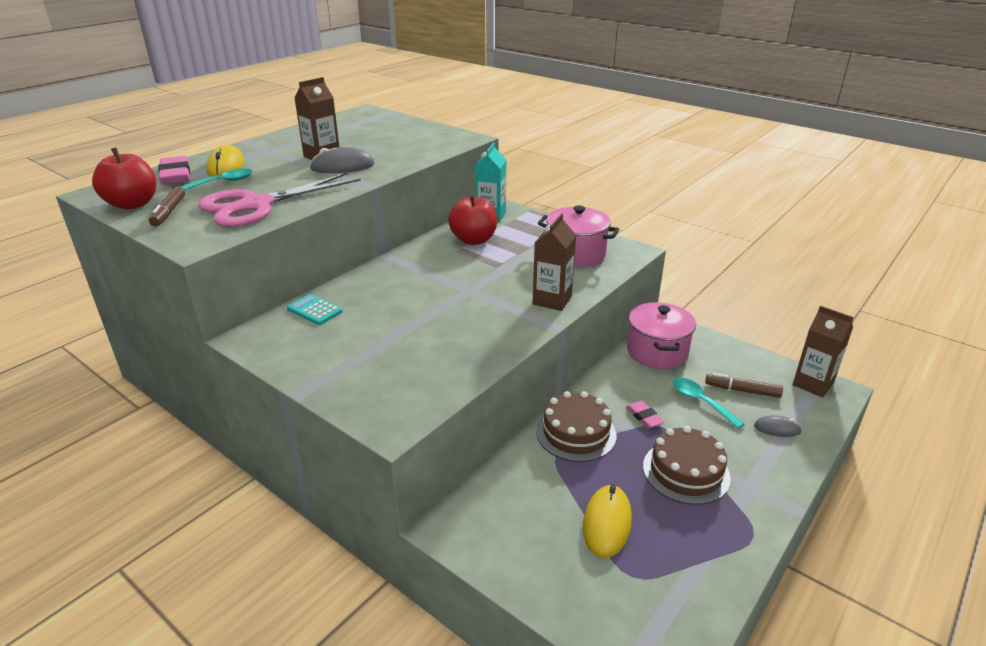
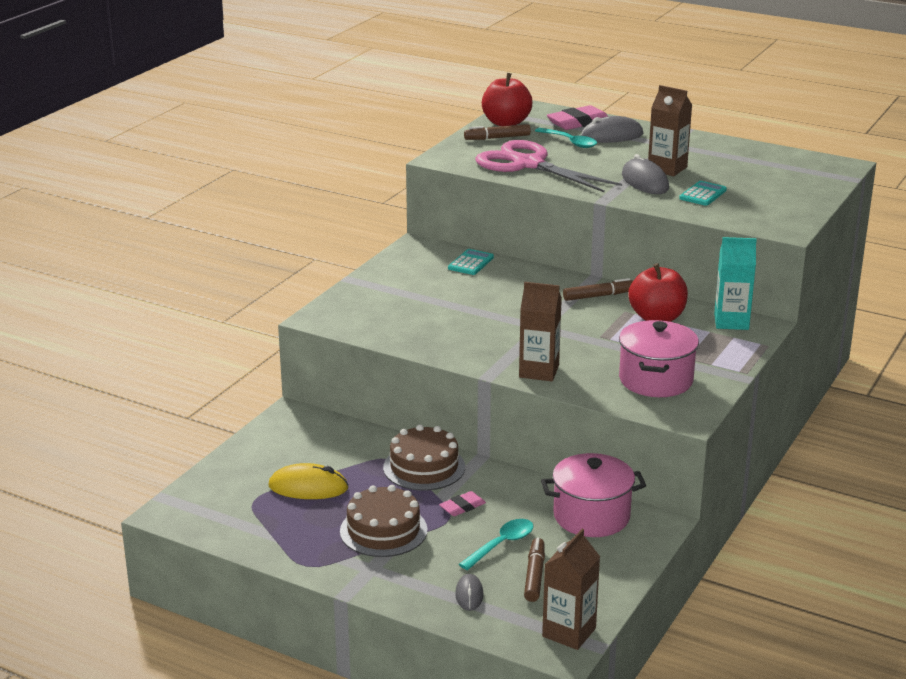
camera: 80 degrees right, 5 degrees down
(226, 166) = (611, 136): yellow mouse -> grey mouse
(385, 152) = (703, 194): none -> turquoise calculator
(422, 257) = (598, 296): none -> brown marker

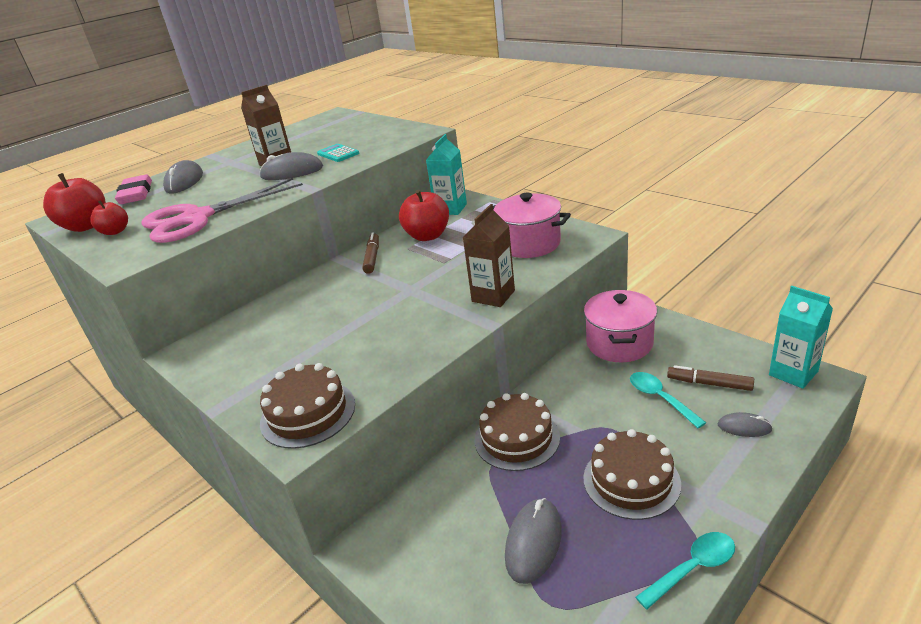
camera: 70 degrees left, 5 degrees up
(308, 487) = (533, 542): yellow mouse -> grey mouse
(350, 316) = (308, 413): none -> brown cake
(462, 507) = (594, 417): pink eraser -> none
(471, 263) = (253, 320): turquoise calculator -> none
(497, 138) = (115, 231): brown marker -> red apple
(569, 632) = (793, 373): brown carton -> turquoise carton
(570, 142) = (173, 198): turquoise spoon -> turquoise spoon (693, 568)

